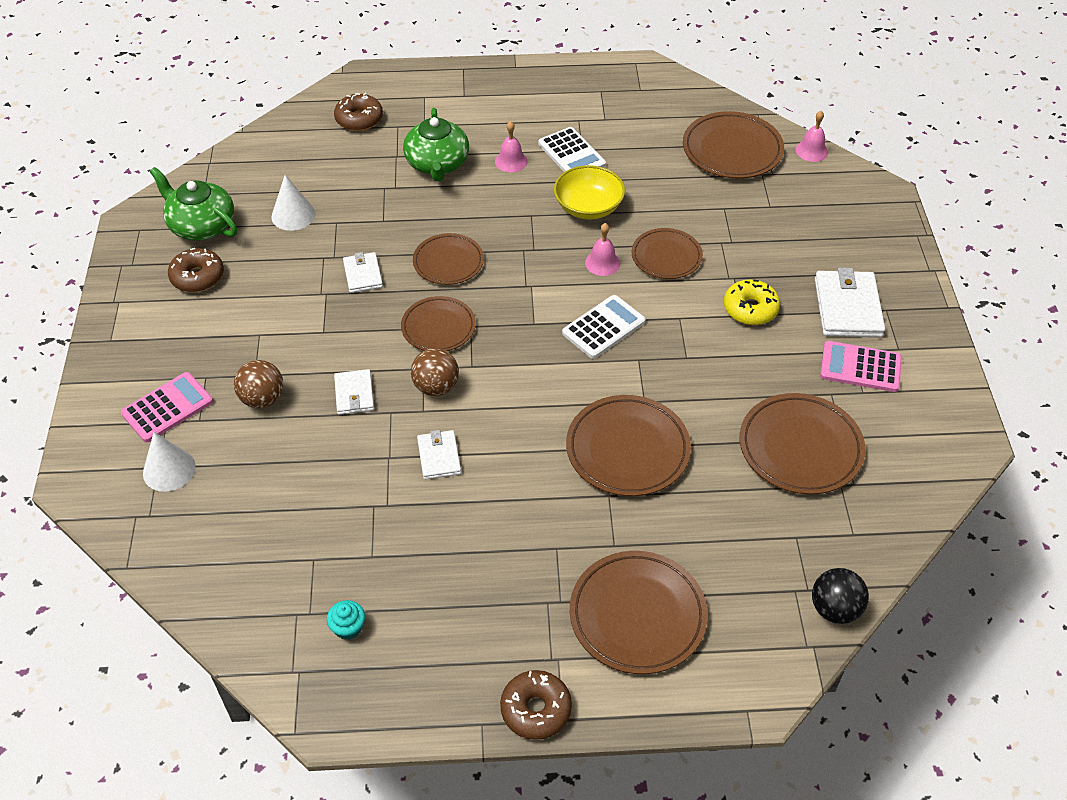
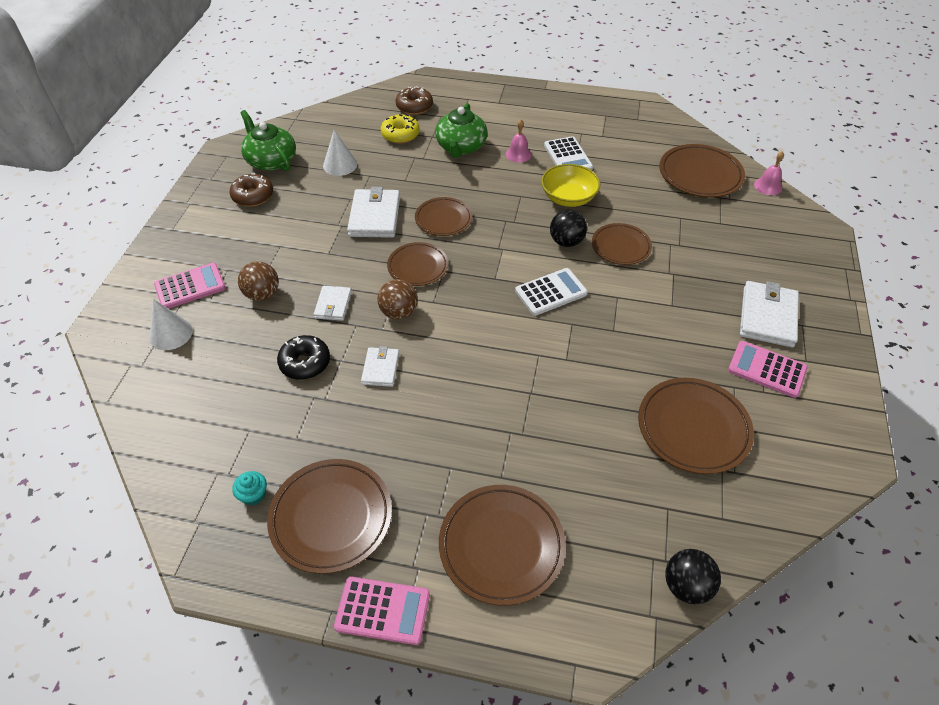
camera: 15 degrees right, 0 degrees up
(348, 469) = (305, 363): none -> black donut
(363, 275) = (374, 216): white wallet -> white wallet, size x1.72
(536, 709) = (382, 610): brown donut -> pink calculator
(602, 263) = (566, 242): pink bell -> black ball
(627, 449) = (539, 396): brown plate -> brown plate (331, 517)
(750, 309) = (680, 301): yellow donut -> yellow donut (400, 135)

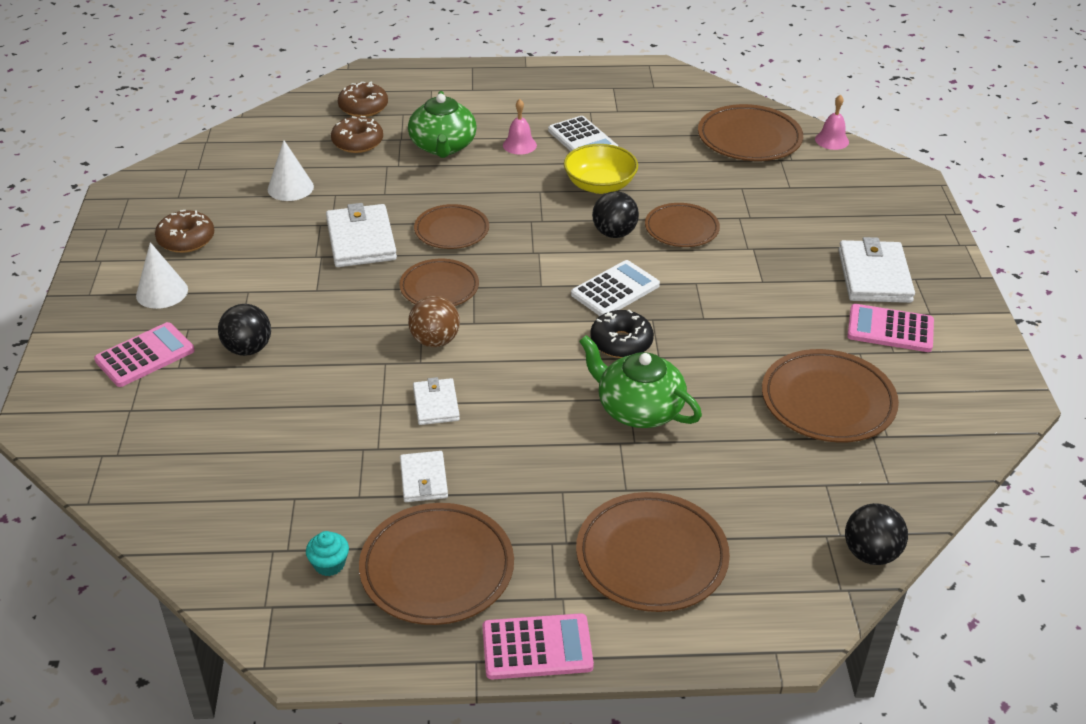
camera: 15 degrees left, 10 degrees down
(171, 333) = (142, 412): white cone -> white cone (162, 292)
(262, 294) = (248, 349): brown ball -> black ball
(271, 161) = (194, 195): green teapot -> green teapot (638, 409)
(305, 363) = (336, 414): black donut -> black donut (621, 342)
(333, 305) = (347, 346): white wallet -> white wallet (423, 479)
(400, 135) = (357, 142): yellow donut -> brown donut

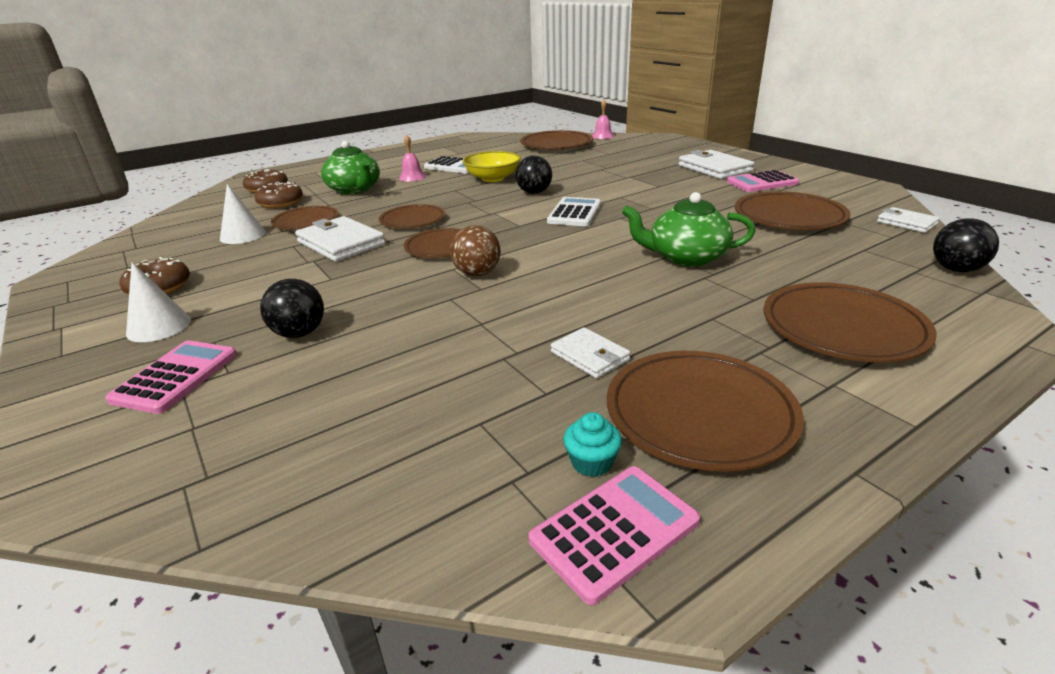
camera: 30 degrees left, 10 degrees down
(436, 404) = (530, 307): white wallet -> white wallet (906, 223)
(537, 647) = (882, 431): pink calculator -> pink calculator (614, 531)
(621, 342) = (619, 232): black donut -> none
(681, 229) = (574, 180): brown plate -> brown plate (306, 221)

